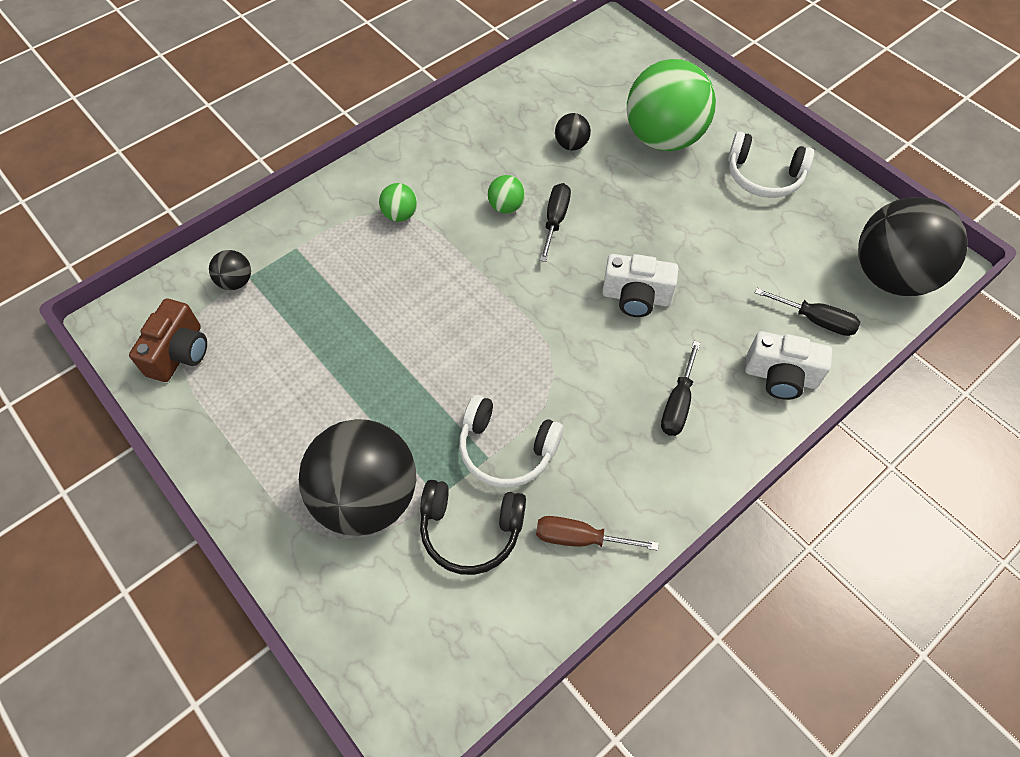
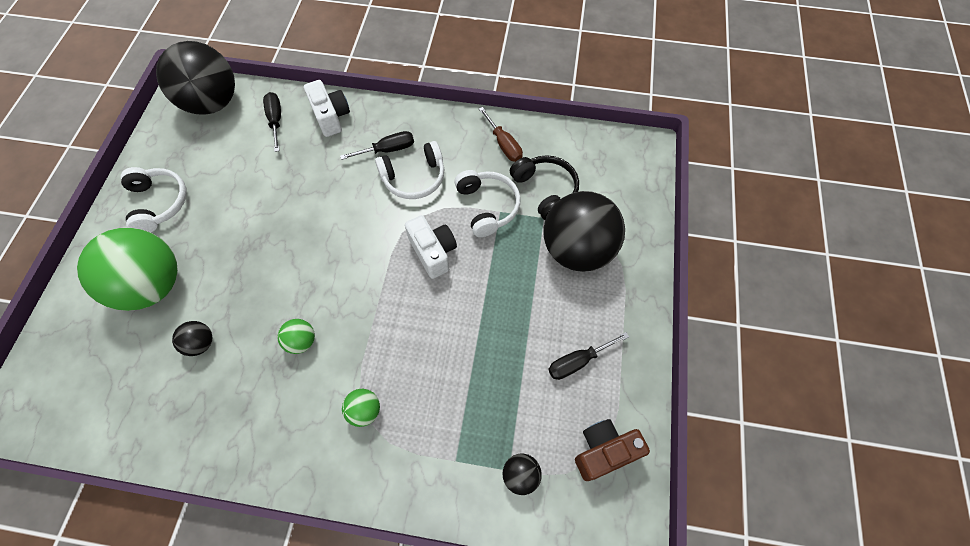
camera: 130 degrees left, 5 degrees up
(555, 220) = (292, 300): black screwdriver -> black screwdriver (578, 361)
(612, 403) = (414, 178): none -> white headphones
(636, 297) = (326, 212): white camera -> white camera (433, 252)

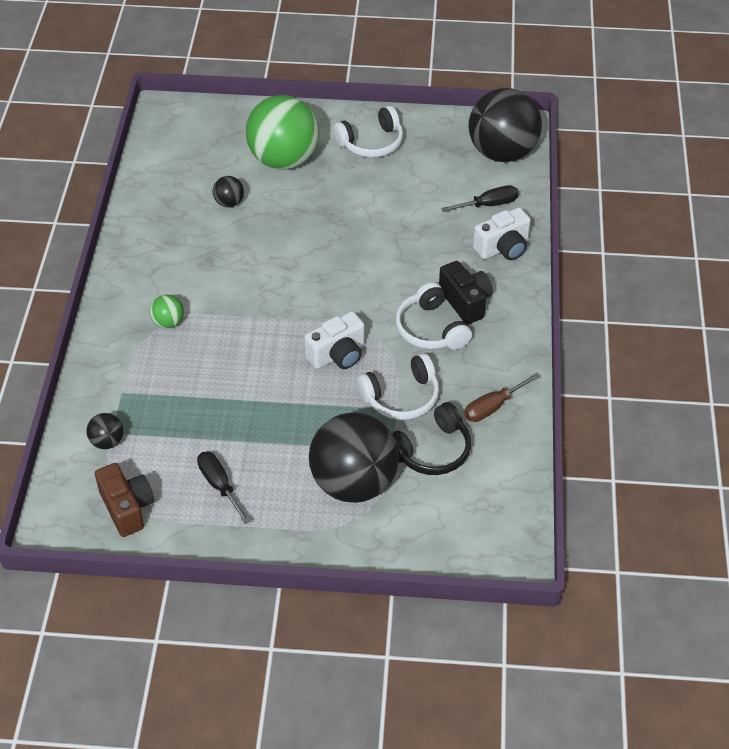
camera: 85 degrees right, 15 degrees down
(301, 341) = (234, 268): green ball -> none
(388, 150) = (465, 302): black screwdriver -> black camera

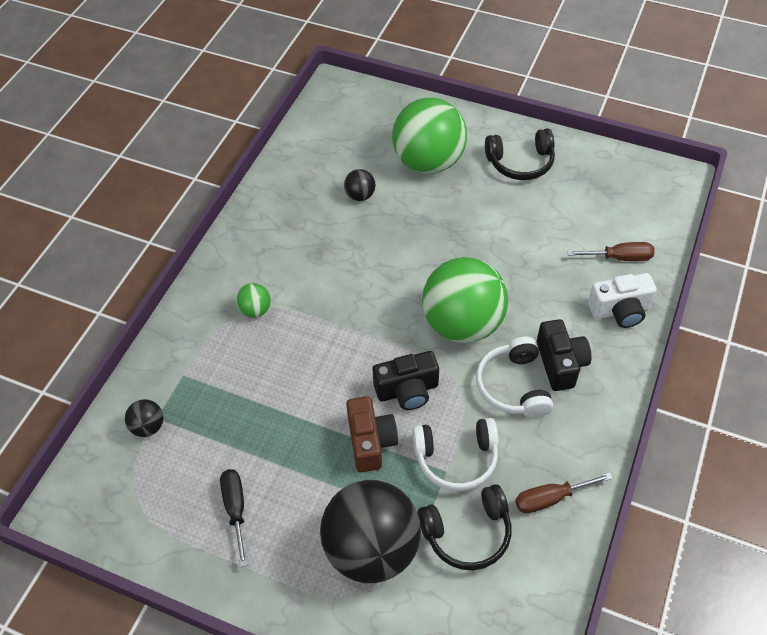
camera: 20 degrees right, 5 degrees up
(127, 508) = (137, 508): brown camera -> brown camera (370, 442)
(338, 355) = (407, 390): white camera -> black camera
(367, 290) = (462, 324): none -> green ball
(371, 143) = (520, 163): white headphones -> black headphones
(488, 205) = (619, 257): black screwdriver -> brown screwdriver
(502, 153) = (652, 202): black ball -> none

